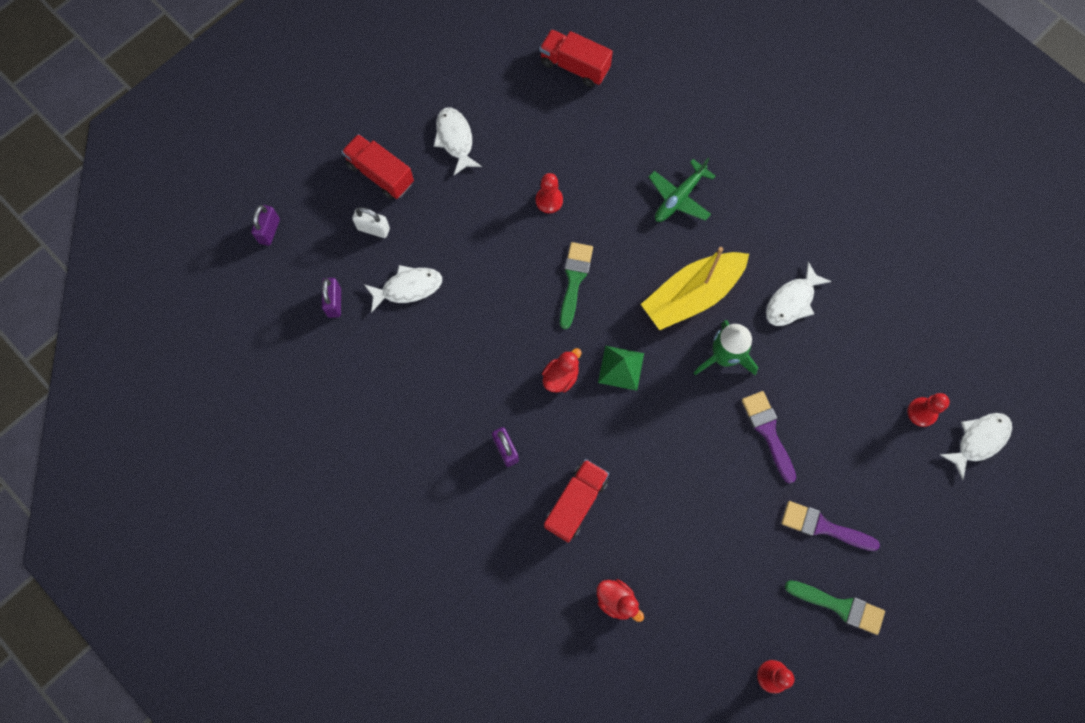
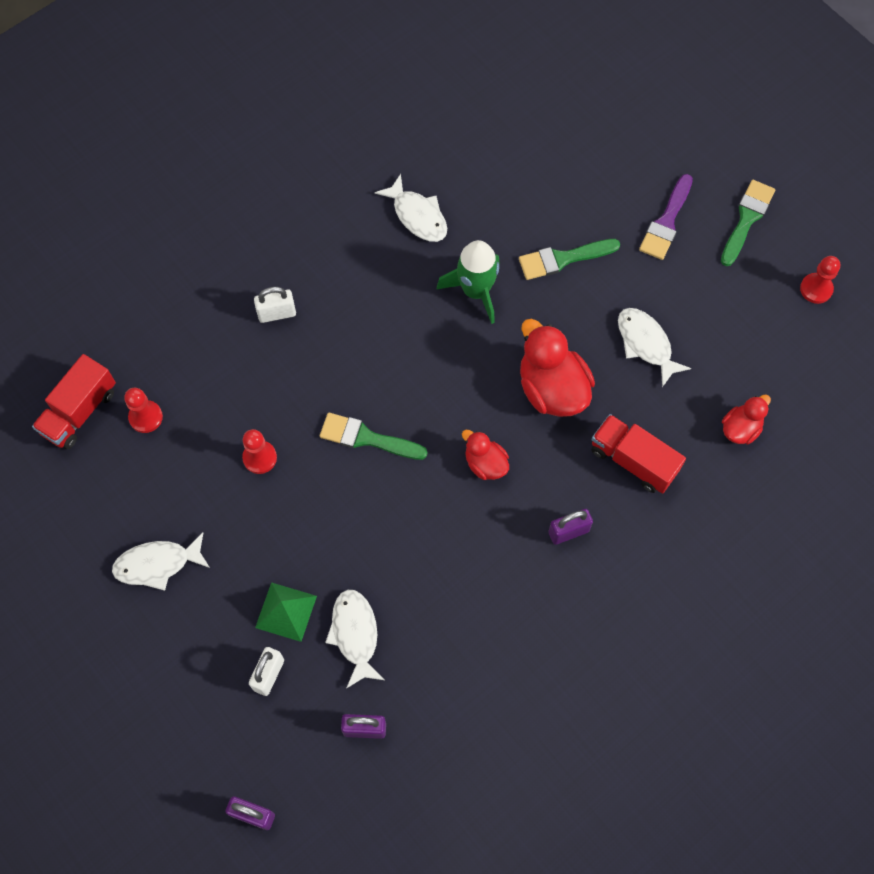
camera: 85 degrees left, 5 degrees down
(380, 174) = (192, 662): red truck -> none
(621, 368) = (479, 398): green pyramid -> green pyramid (286, 611)
(637, 429) = (552, 389): none -> red duck
(679, 197) = (277, 313): green plane -> white padlock
(692, 295) = (400, 314): yellow boat -> none
(768, 431) = (563, 259): purple brush -> green brush
(922, 412) = (551, 115): red pawn -> red pawn (145, 417)
(979, 440) = (583, 72): white fish -> white fish (646, 344)

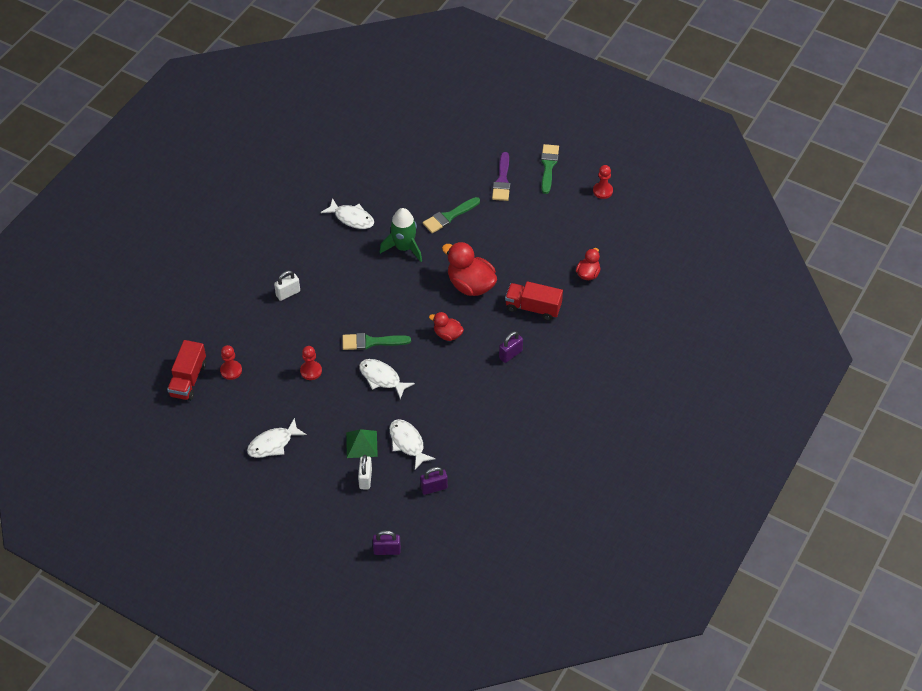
camera: 20 degrees left, 15 degrees down
(646, 344) = (516, 246): white fish -> white fish (382, 378)

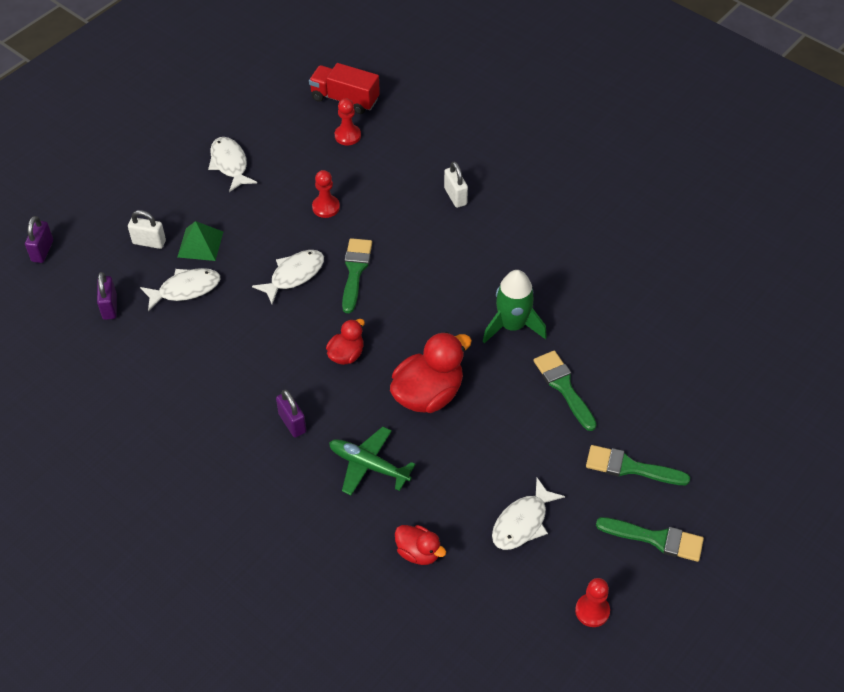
camera: 100 degrees right, 0 degrees up
(352, 218) = (576, 274): white fish -> white fish (522, 522)
(502, 180) = (630, 467): purple brush -> green brush
(533, 308) = (369, 465): red truck -> green plane

